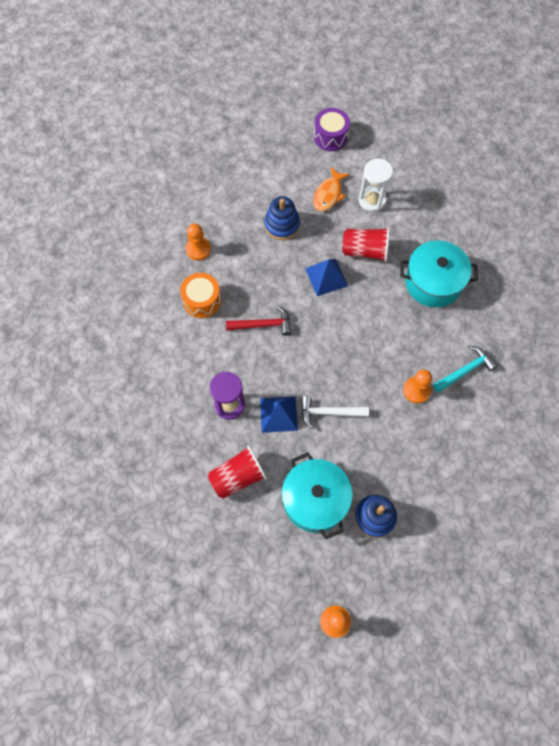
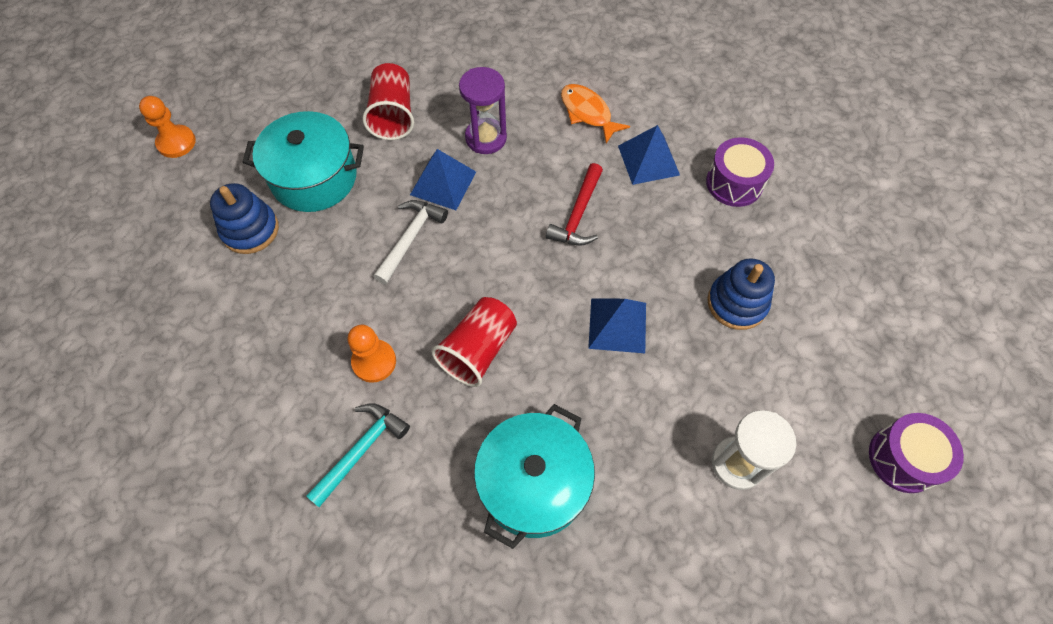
camera: 115 degrees right, 5 degrees down
(198, 249) = (734, 183): orange pawn -> purple drum
(202, 301) = (648, 160): orange drum -> blue pyramid
(328, 194) = (774, 398): orange fish -> orange fish (587, 113)
(365, 251) = (640, 403): red cup -> red cup (478, 350)
(465, 370) = (361, 450): turquoise hammer -> turquoise hammer turned 135 degrees counterclockwise

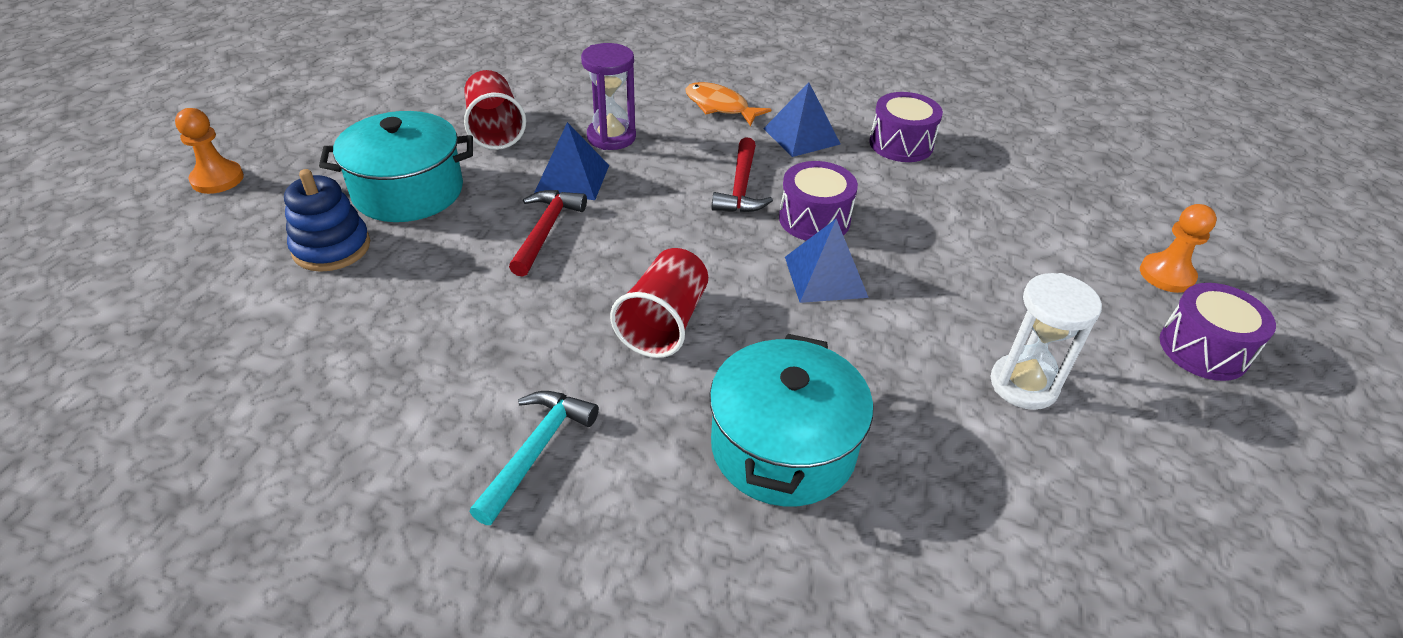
camera: 15 degrees left, 20 degrees down
(374, 361) = (530, 354): orange pawn -> orange pawn (1166, 275)
(410, 238) = (546, 230): white hammer -> red hammer
(628, 261) = (814, 219): none -> purple drum
(737, 303) = (951, 240): blue stacking toy -> none

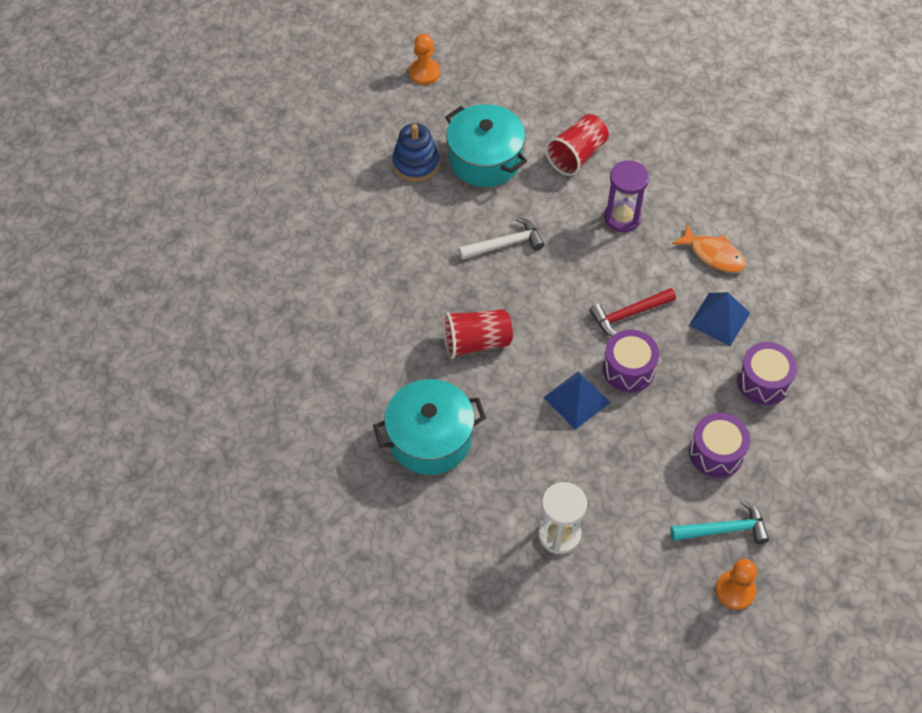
camera: 60 degrees right, 15 degrees up
(536, 450) = (356, 340): turquoise hammer -> turquoise hammer (724, 529)
(546, 230) = (505, 244): red hammer -> white hammer
(572, 179) = (562, 225): blue pyramid -> none
(720, 107) = (713, 254): orange fish -> orange fish turned 120 degrees clockwise
(1203, 349) = (667, 625): purple drum -> purple drum (716, 453)

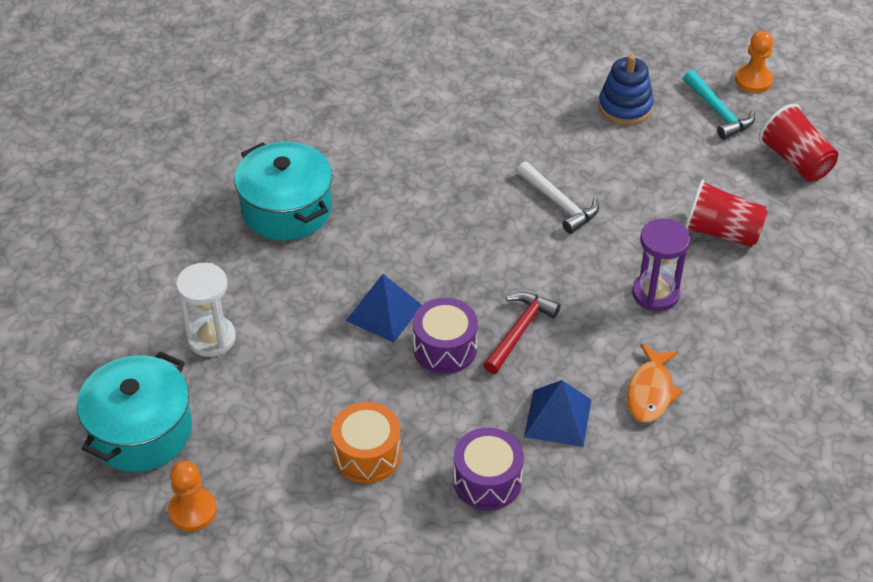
camera: 70 degrees right, 10 degrees down
(476, 342) = (419, 213): red cup -> red cup (795, 161)
(485, 159) = (665, 158): turquoise pot -> turquoise pot (141, 431)
(628, 315) = (519, 331): red hammer -> red hammer turned 75 degrees clockwise
(716, 453) = (367, 454): purple drum -> orange drum
(724, 529) = (268, 484): turquoise hammer -> turquoise hammer (718, 112)

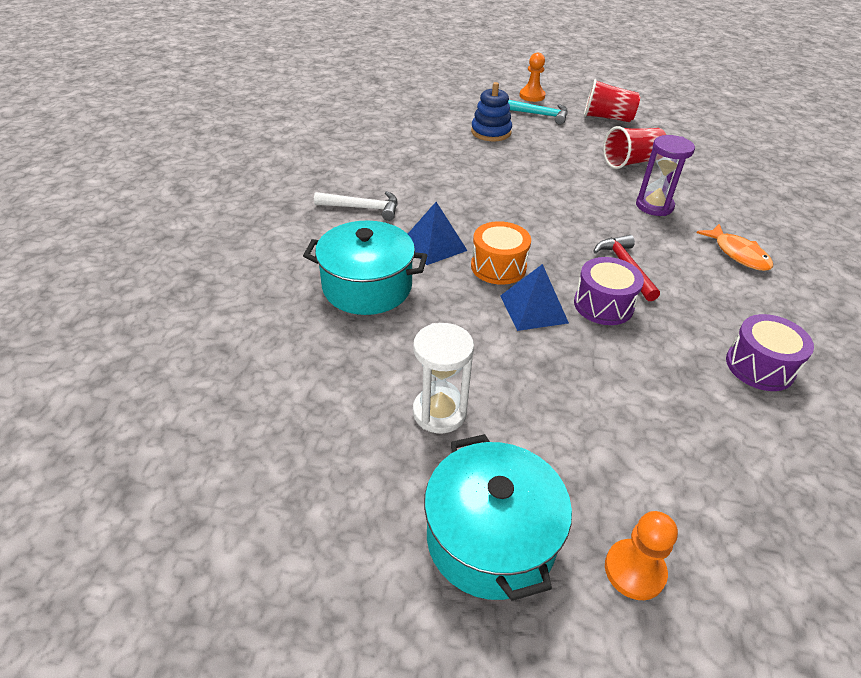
camera: 45 degrees left, 5 degrees down
(367, 454) = (672, 409): orange drum -> orange drum (498, 267)
(558, 418) = (725, 300): blue pyramid -> blue pyramid (434, 245)
(559, 204) = (534, 191): white hammer -> white hammer (363, 208)

